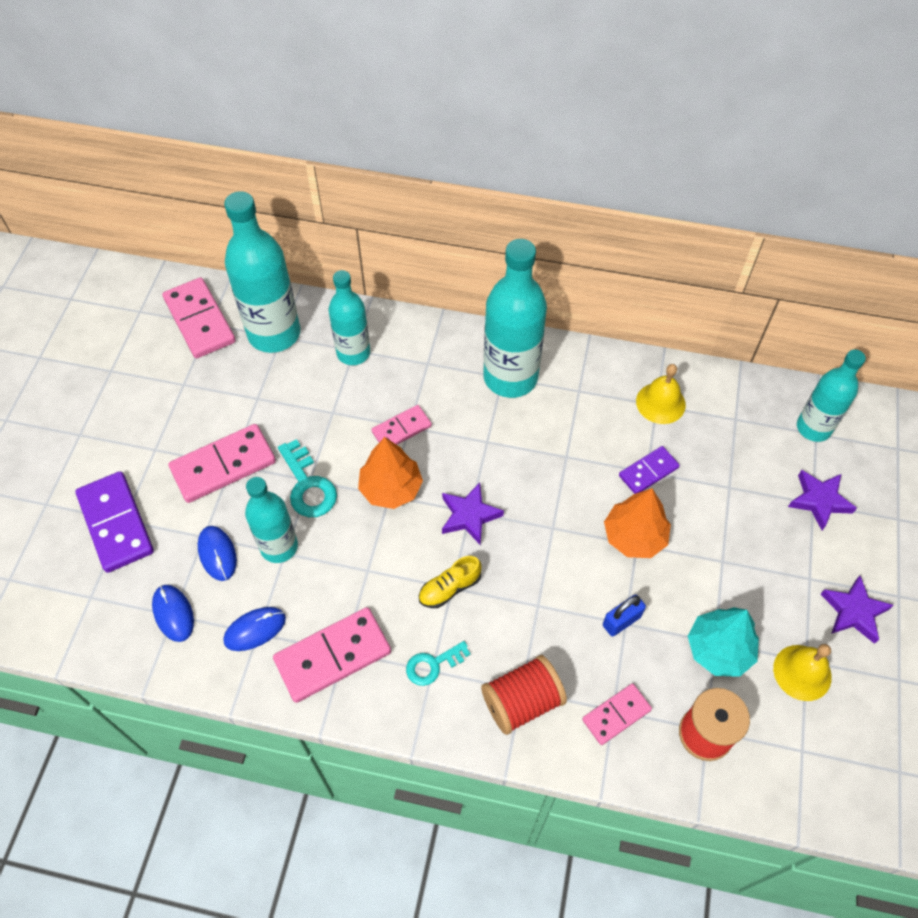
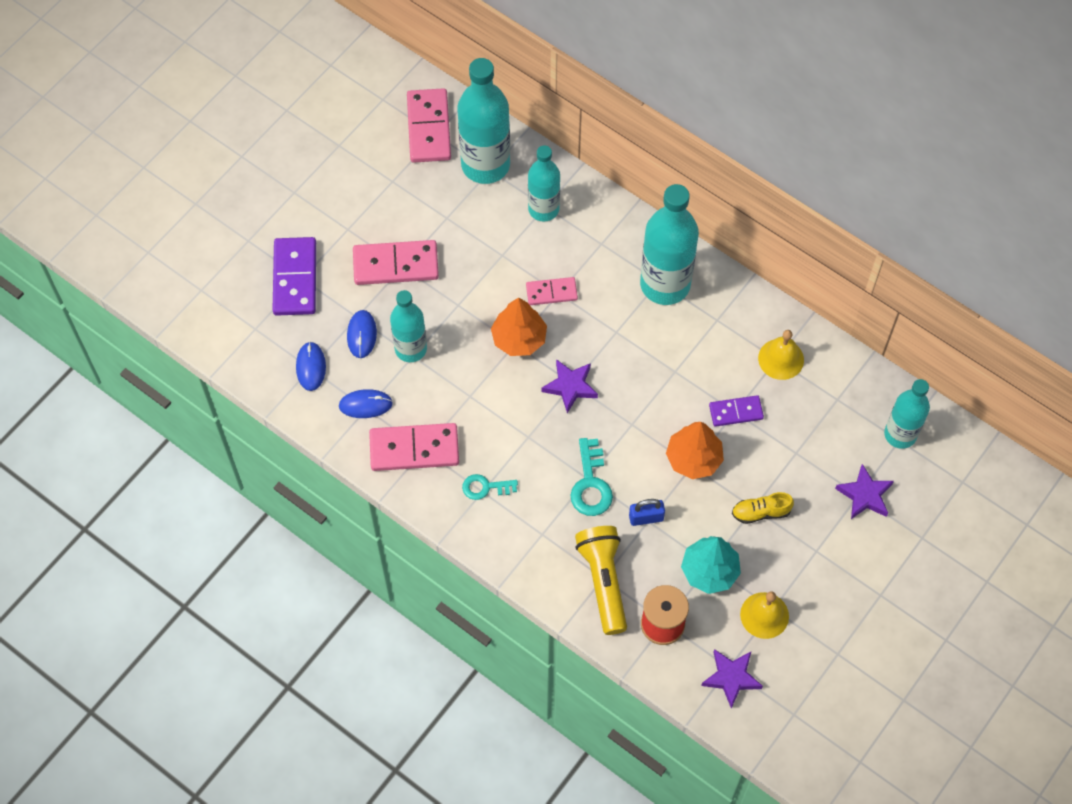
camera: 25 degrees right, 5 degrees up
(308, 486) = (454, 309): turquoise key -> turquoise key (591, 484)
(450, 588) = (526, 436): yellow shoe -> yellow shoe (761, 512)
(522, 702) = (538, 542): red spool -> none
(616, 714) = (603, 582): pink domino -> yellow flashlight
(854, 612) = (835, 590): purple star -> purple star (731, 678)

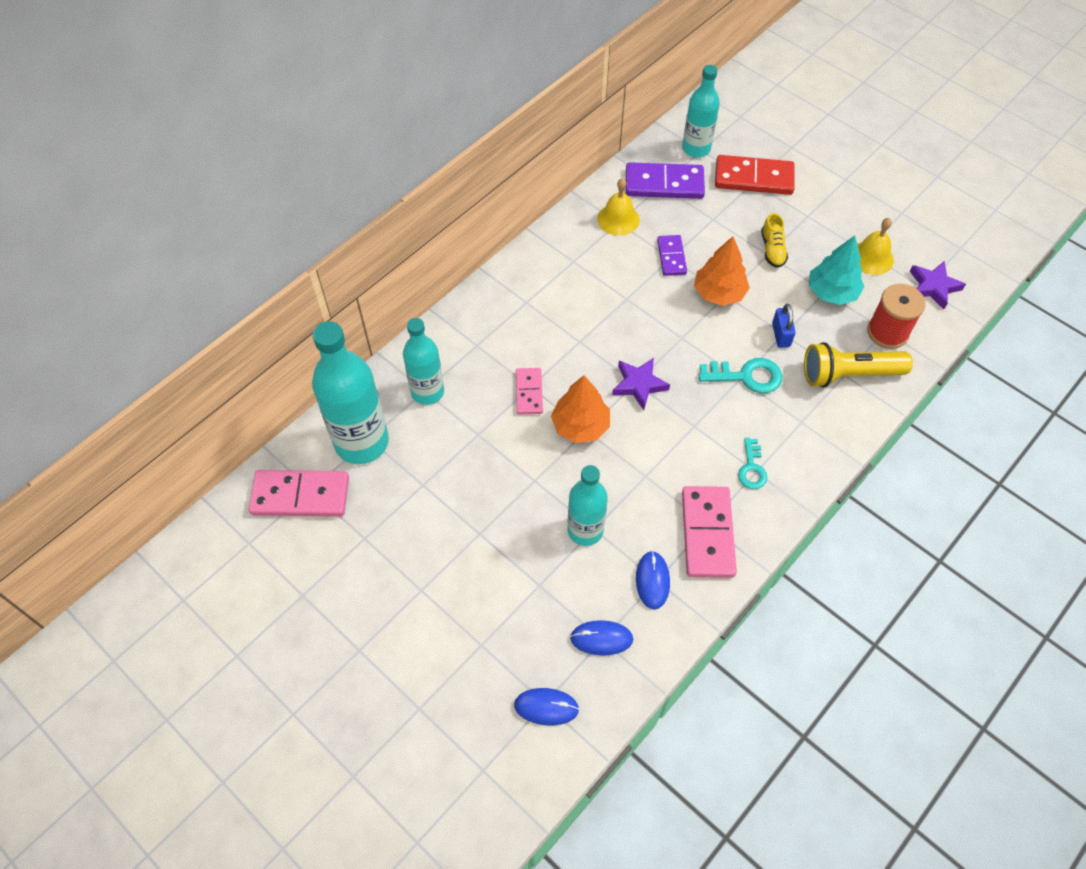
camera: 85 degrees left, 5 degrees down
(295, 278) = (480, 653): purple domino -> purple domino (664, 184)
(362, 335) = (563, 580): blue mouse -> blue mouse (546, 707)
(396, 265) = (476, 540): pink domino -> none
(665, 284) = (530, 297): turquoise bottle -> none
(865, 495) = (753, 178): purple star -> red domino

